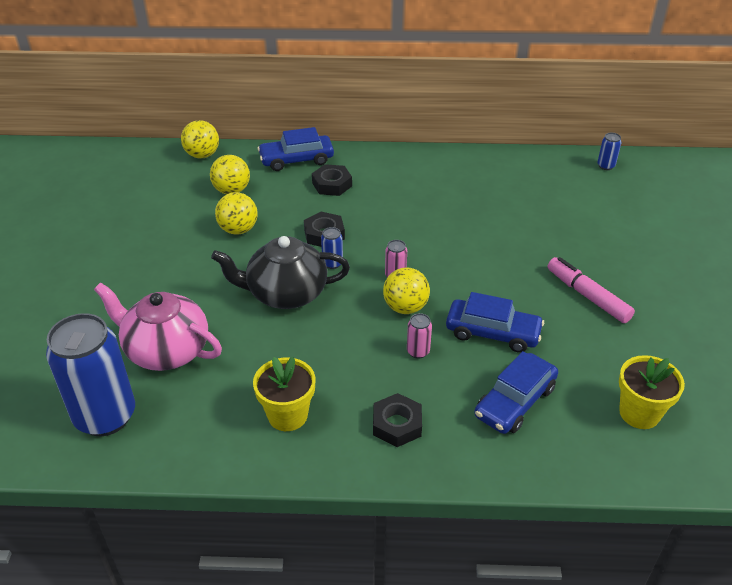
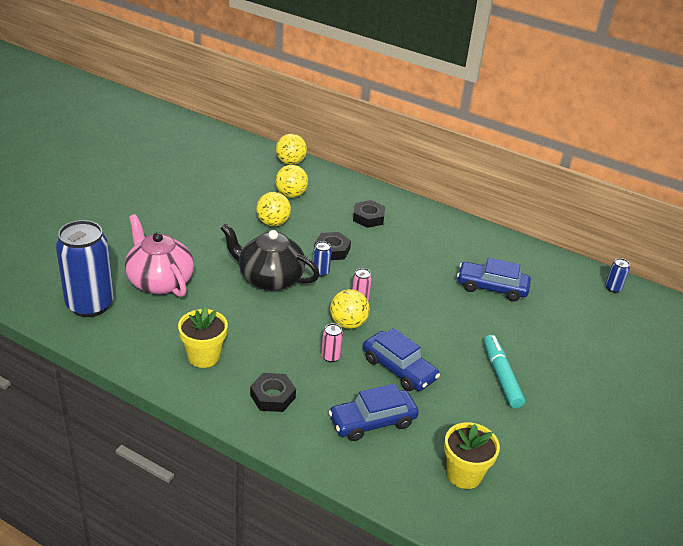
camera: 25 degrees right, 5 degrees down
(296, 160) = (357, 190): blue car -> blue car (492, 287)
(587, 296) = (501, 376): pink marker -> turquoise marker

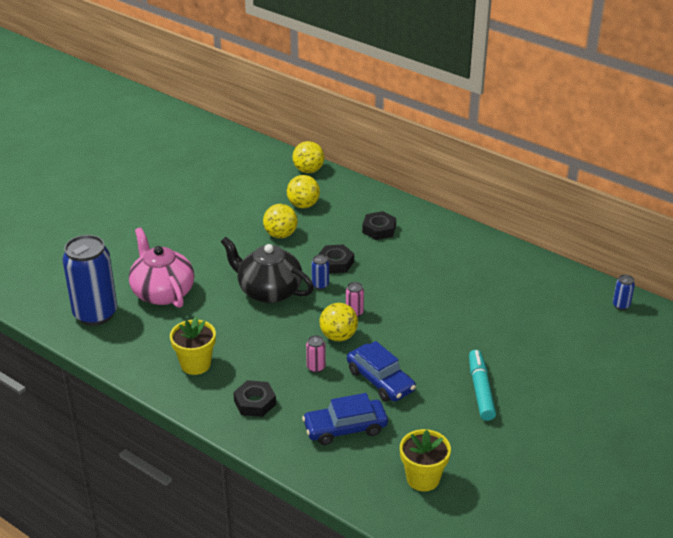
camera: 10 degrees right, 0 degrees up
(492, 287) = (492, 303): blue car -> none

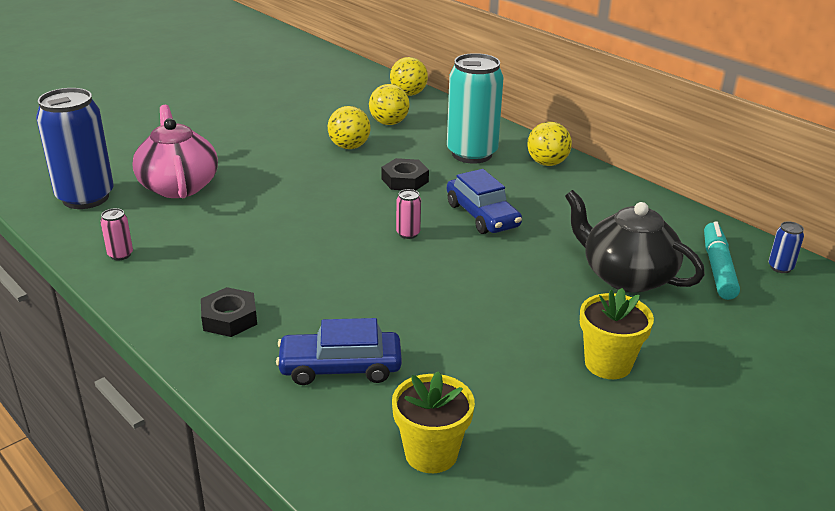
camera: 10 degrees right, 5 degrees down
(195, 364) = (175, 264): yellow flower pot -> yellow flower pot (608, 364)
(268, 291) = (308, 199): black teapot -> black teapot (626, 276)
(316, 367) = (331, 288): pink can -> pink can (120, 255)
(320, 285) = (376, 200): blue can -> none
(338, 336) = (377, 256): yellow ball -> yellow ball (547, 163)
(379, 229) = (472, 154): black nut -> turquoise can
(380, 380) = (413, 314): blue car -> blue car (482, 215)
(480, 390) = (554, 345): turquoise marker -> turquoise marker (718, 268)

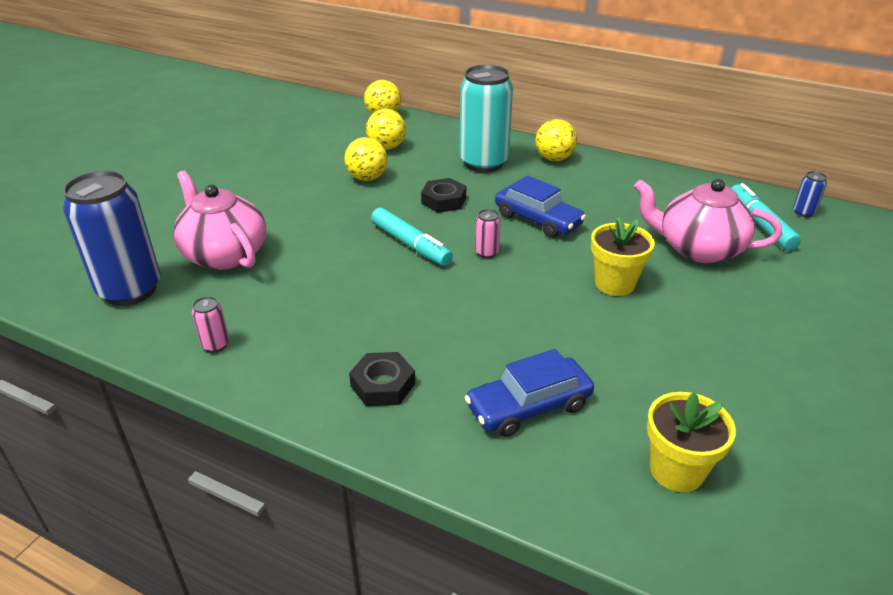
camera: 20 degrees left, 5 degrees up
(343, 212) = (410, 244): none -> turquoise marker
(608, 364) = (748, 335): yellow flower pot -> yellow flower pot (614, 283)
(626, 276) = (698, 249): black teapot -> pink teapot

